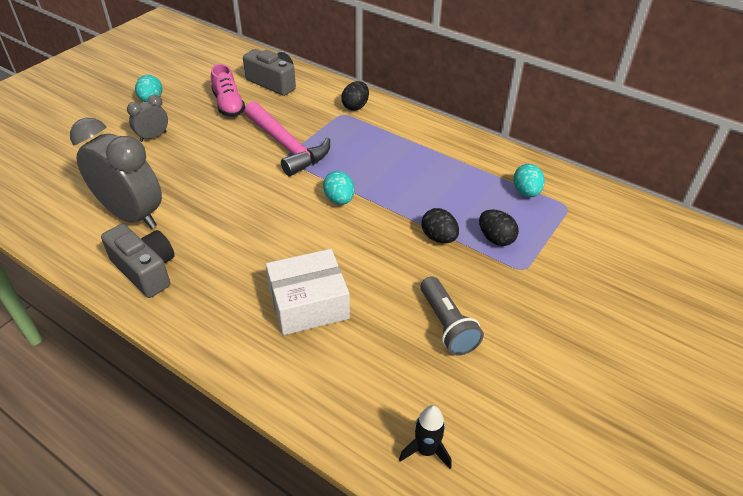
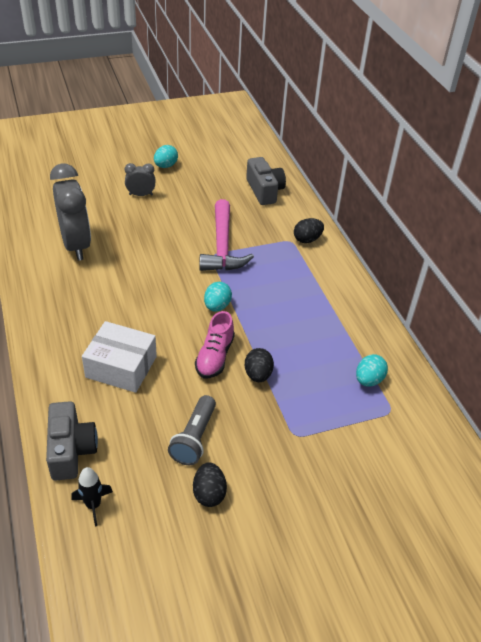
camera: 35 degrees right, 0 degrees up
(145, 270) = (49, 287): grey camera -> grey camera (71, 450)
(228, 105) = (214, 194): pink shoe -> pink shoe (215, 357)
(495, 239) = (300, 401): black egg -> black egg (209, 493)

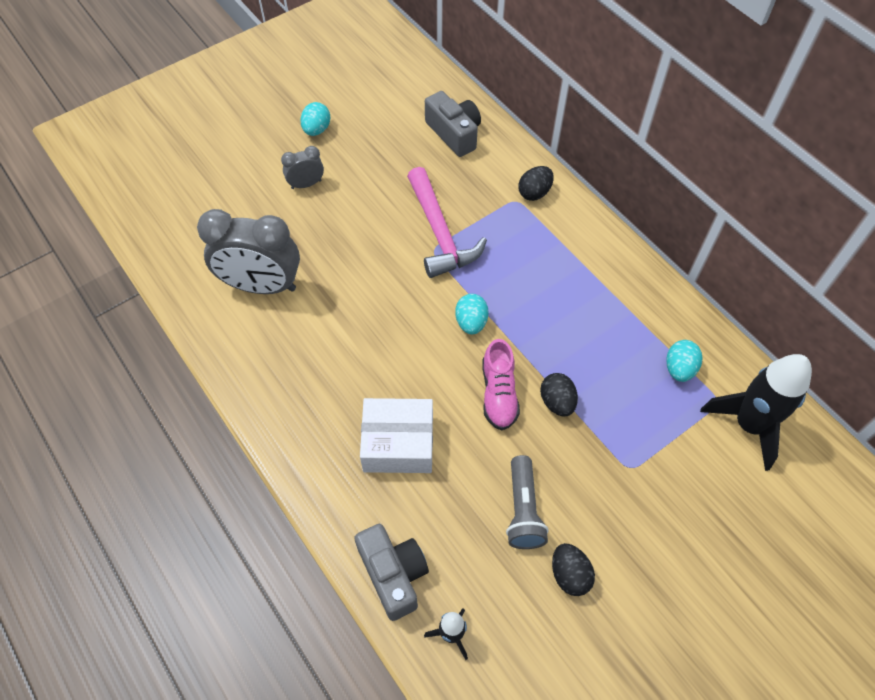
camera: 15 degrees left, 15 degrees up
(76, 245) = (262, 286): grey clock -> grey clock turned 135 degrees clockwise
(410, 434) = (749, 425): none -> black rocket

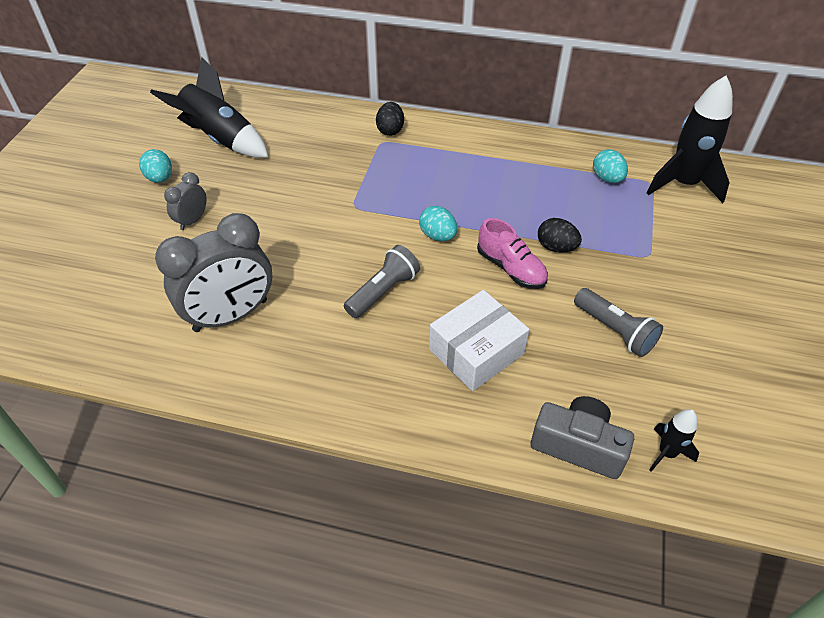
camera: 40 degrees left, 10 degrees down
(381, 342) = (383, 291): none -> grey flashlight
(391, 117) = (220, 139): none -> black rocket
(440, 233) = (347, 192): pink hammer -> none
(454, 133) = (285, 124): grey camera -> none
(569, 574) = (691, 348): black egg -> none

